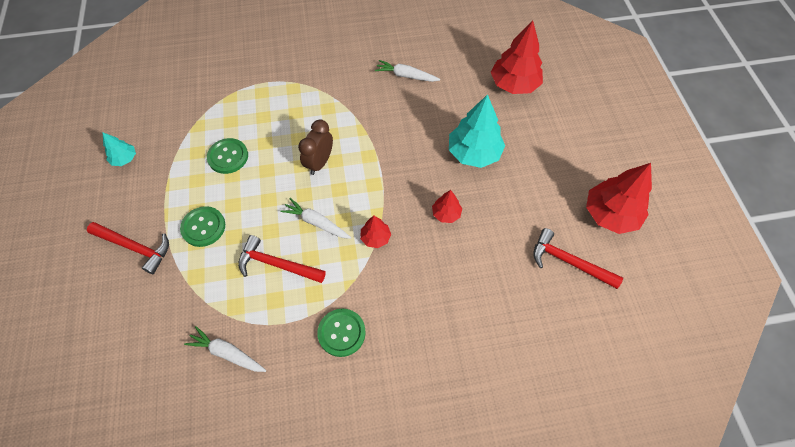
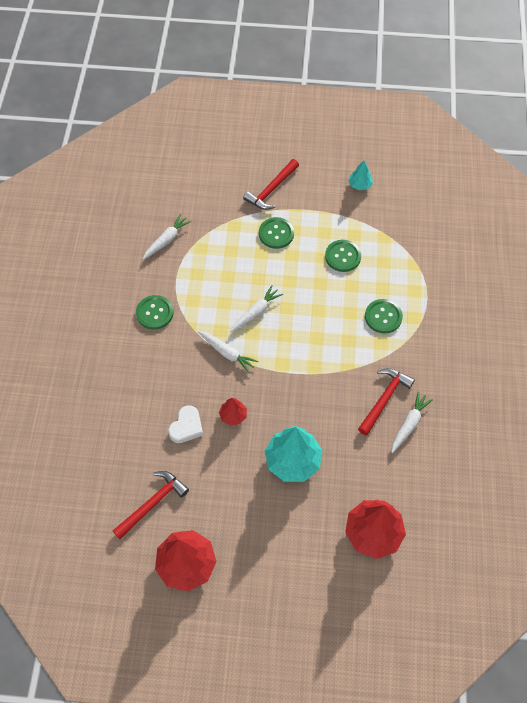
camera: 105 degrees right, 0 degrees up
(277, 264) = (226, 279): red hammer -> red hammer (384, 399)
(297, 111) = (383, 317): none -> green button
(319, 163) = (317, 325): brown clock -> none
(375, 237) = (227, 353): red tree -> white carrot
(474, 254) = (186, 427): none -> white heart

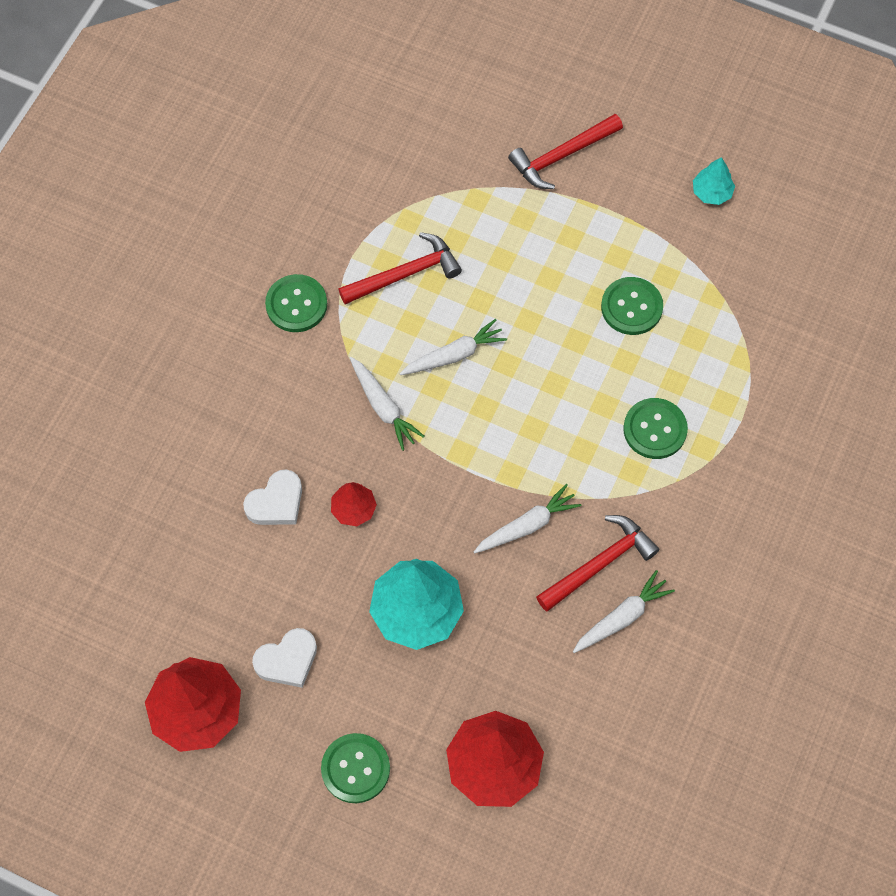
camera: 20 degrees right, 5 degrees up
(153, 503) = (182, 602): red hammer -> red hammer (405, 274)
(167, 240) = (360, 189): white carrot -> white carrot (527, 525)
(229, 515) = (287, 660): none -> white heart
(276, 234) = (539, 234): green button -> green button (355, 768)

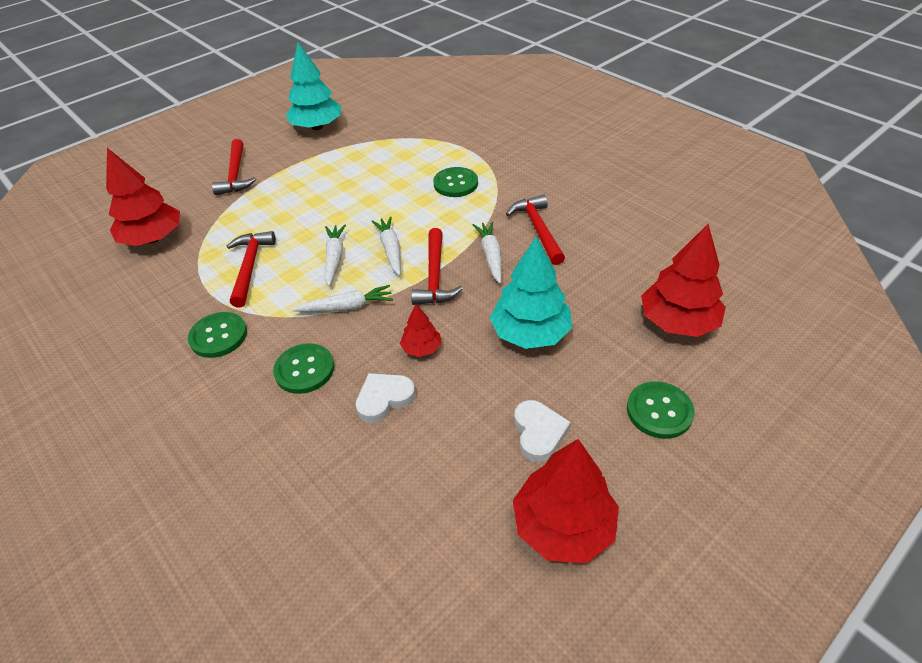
camera: 65 degrees left, 20 degrees down
(276, 502) = (384, 399): white heart -> white heart turned 105 degrees counterclockwise
(410, 144) = (153, 238): none -> red tree
(467, 477) = (434, 276): none -> red hammer
(622, 617) = (582, 229): white carrot -> white carrot (390, 249)
(631, 307) = (365, 172): green button -> green button (304, 370)
(711, 192) = (317, 127): turquoise tree -> turquoise tree, size x1.97

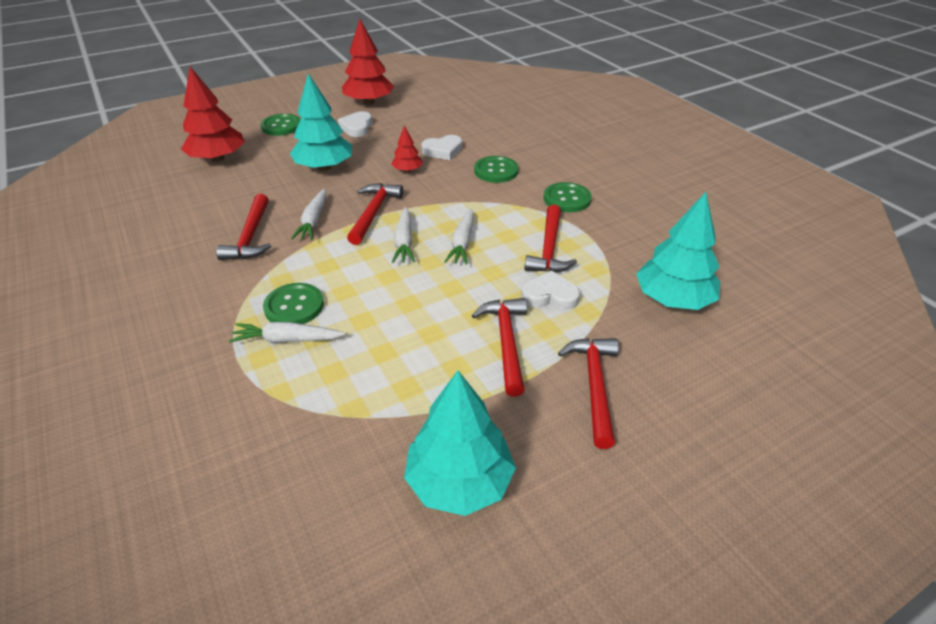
camera: 170 degrees left, 5 degrees down
(153, 238) = (673, 299): red tree -> turquoise tree
(256, 224) = (549, 296): none -> white heart
(292, 188) = (506, 342): none -> red hammer
(347, 307) = (458, 202): white carrot -> white carrot (287, 339)

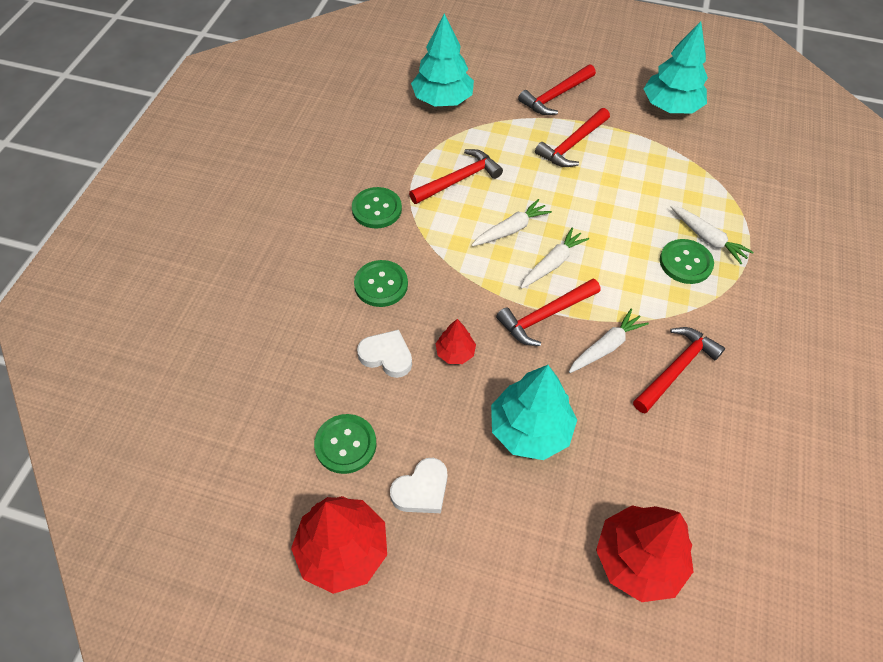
camera: 135 degrees left, 15 degrees up
(281, 126) = (508, 584): green button -> green button (345, 444)
(549, 296) = (508, 151): white heart -> none

